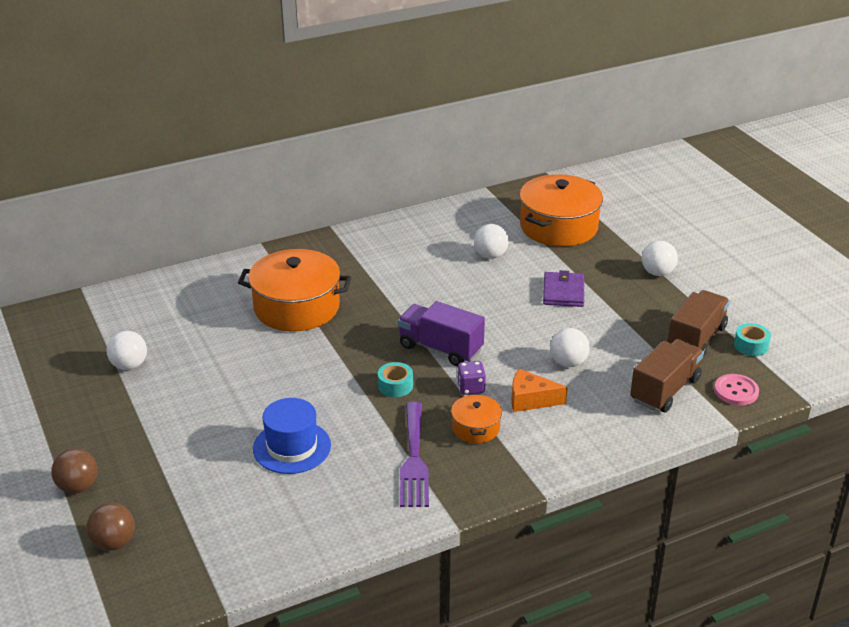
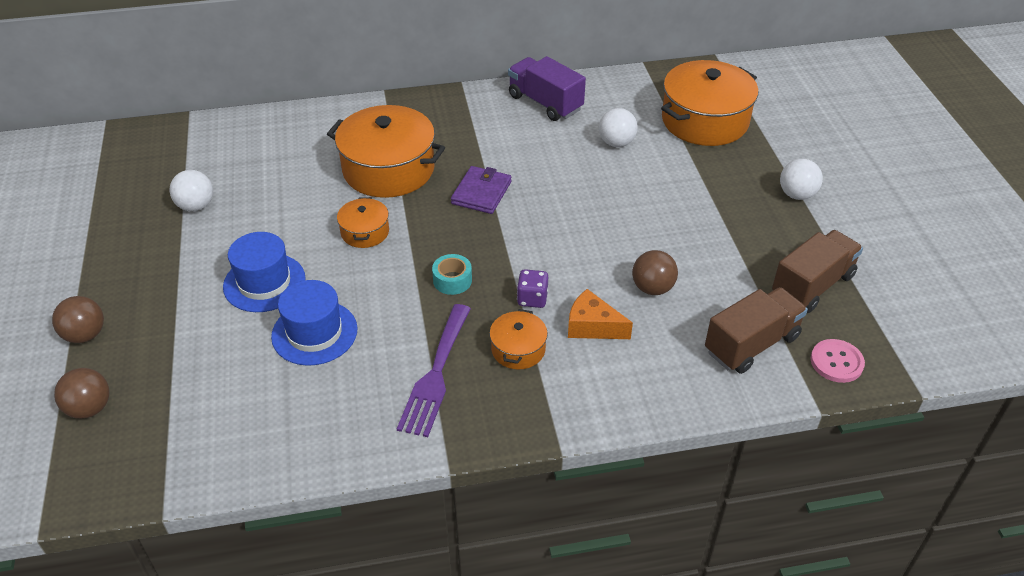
camera: 15 degrees right, 10 degrees up
(226, 416) = (264, 282): none -> blue hat
(299, 361) = (365, 232): none -> orange pot
(440, 348) = (518, 244): purple truck -> purple truck (545, 103)
(563, 292) = (680, 200): purple wallet -> purple wallet (481, 193)
(568, 363) = (652, 288): white ball -> brown ball
(751, 345) = (875, 306): turquoise tape -> none

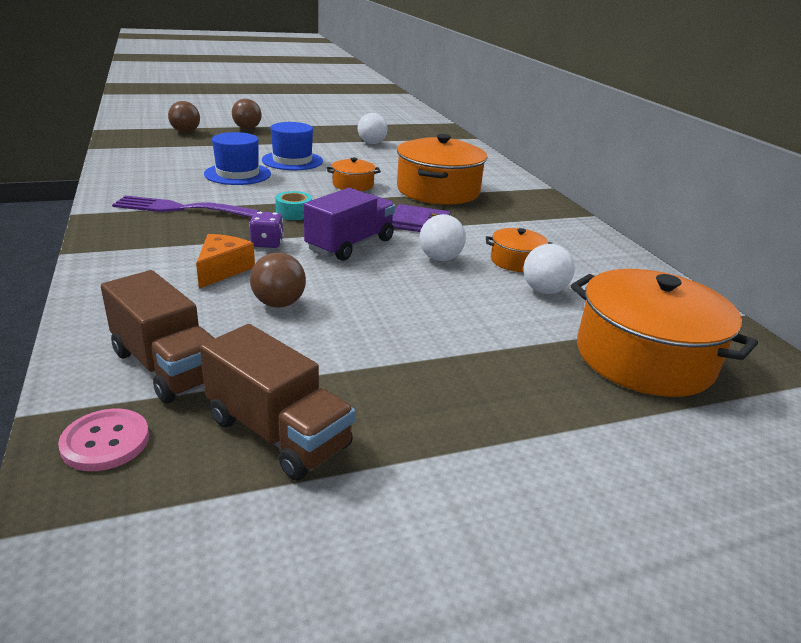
camera: 80 degrees right, 15 degrees down
(518, 349) = (200, 237): orange pot -> orange pot (516, 261)
(545, 103) = (591, 252): purple truck -> purple truck (350, 245)
(796, 194) = (503, 437): white ball -> white ball (440, 258)

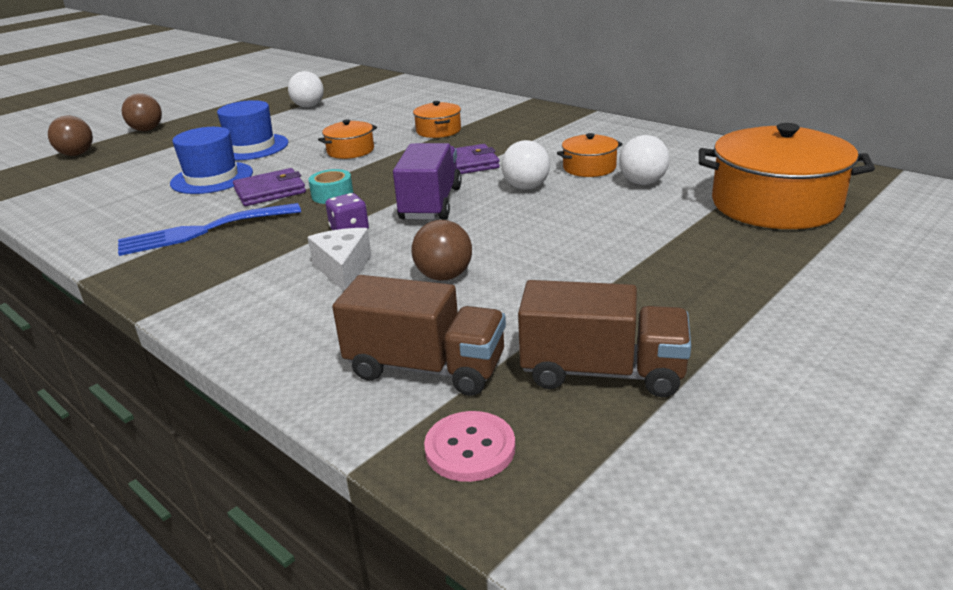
camera: 25 degrees left, 0 degrees up
(179, 208) = (202, 231): purple fork -> blue fork
(223, 270) = (343, 269): orange cheese -> white cheese
(259, 196) = (270, 191): none -> purple wallet
(438, 190) = (438, 131): orange pot -> orange pot, size x0.49

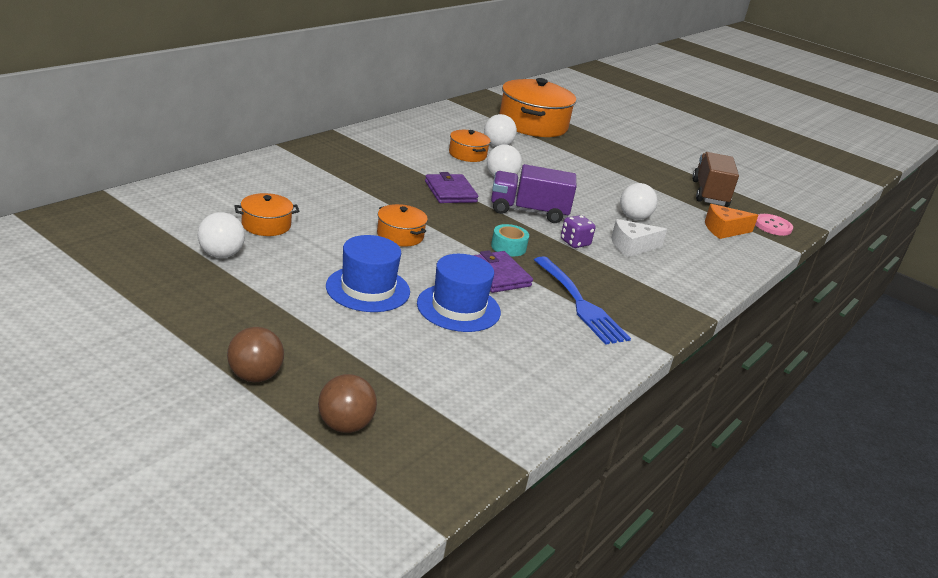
camera: 100 degrees left, 0 degrees up
(426, 368) = (724, 230): brown truck -> orange cheese
(438, 131) = (358, 193): orange pot -> orange pot (266, 225)
(444, 276) = (634, 217): brown ball -> white ball

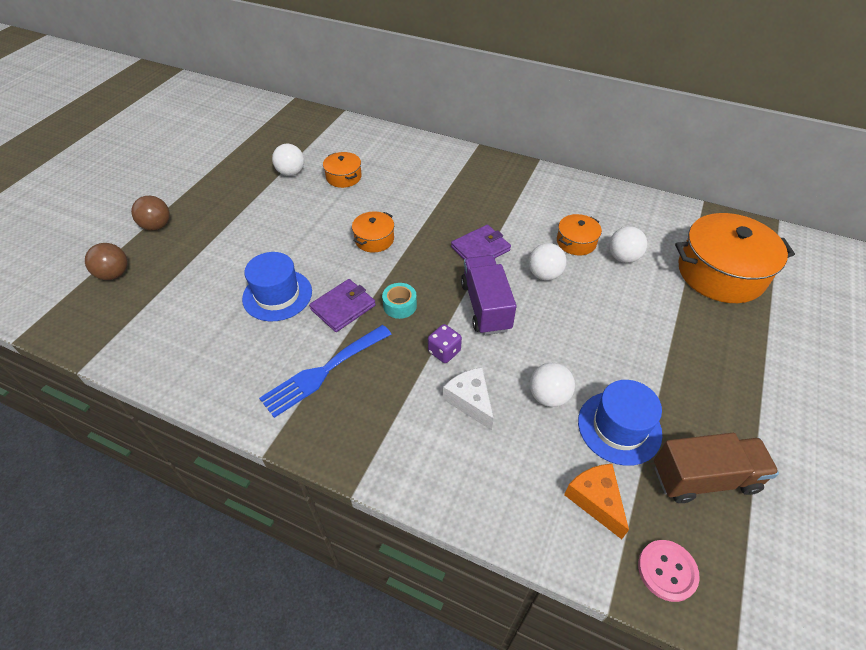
camera: 80 degrees right, 20 degrees up
(368, 289) = (281, 243): blue hat -> blue hat (619, 427)

